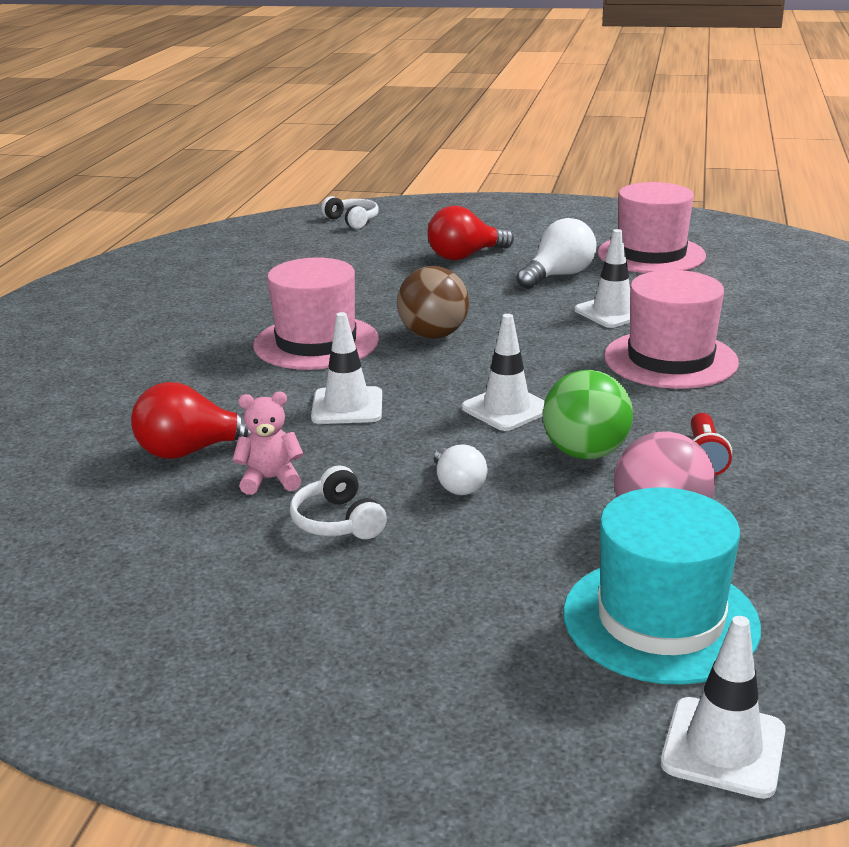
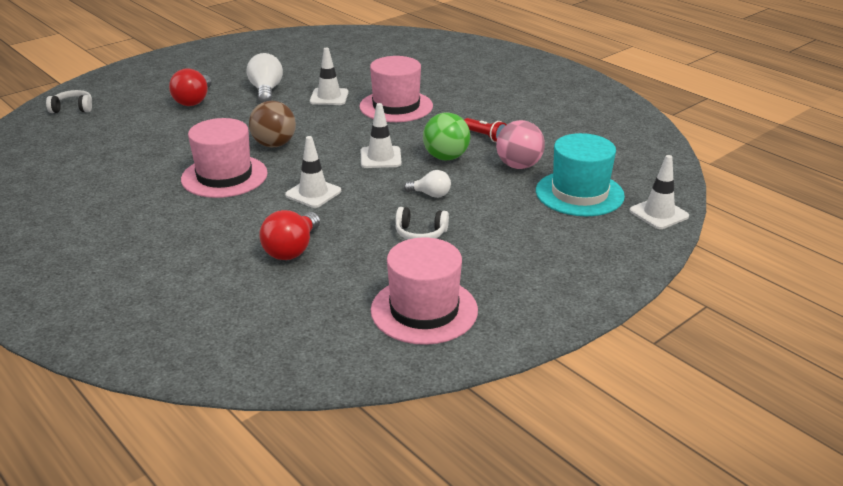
camera: 55 degrees left, 5 degrees up
(270, 480) = (356, 237): pink teddy bear -> none
(651, 254) = (285, 63): pink hat -> pink hat (424, 310)

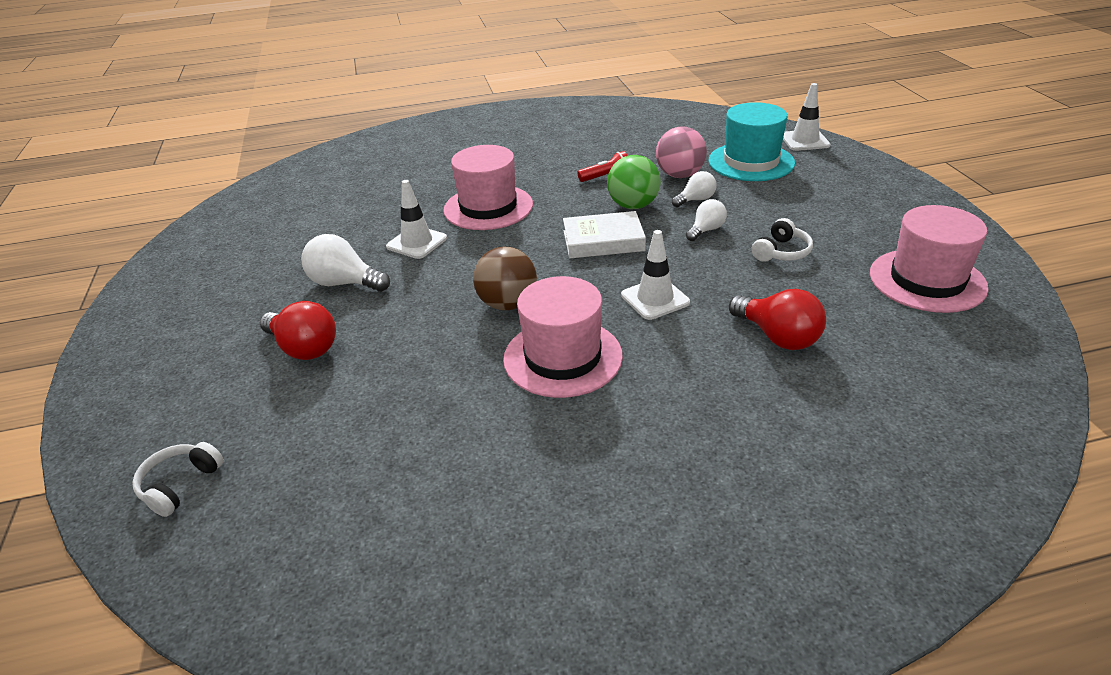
camera: 60 degrees left, 5 degrees up
(380, 157) = (603, 241): white traffic cone -> white book
(479, 181) = (695, 200): none -> white light bulb

